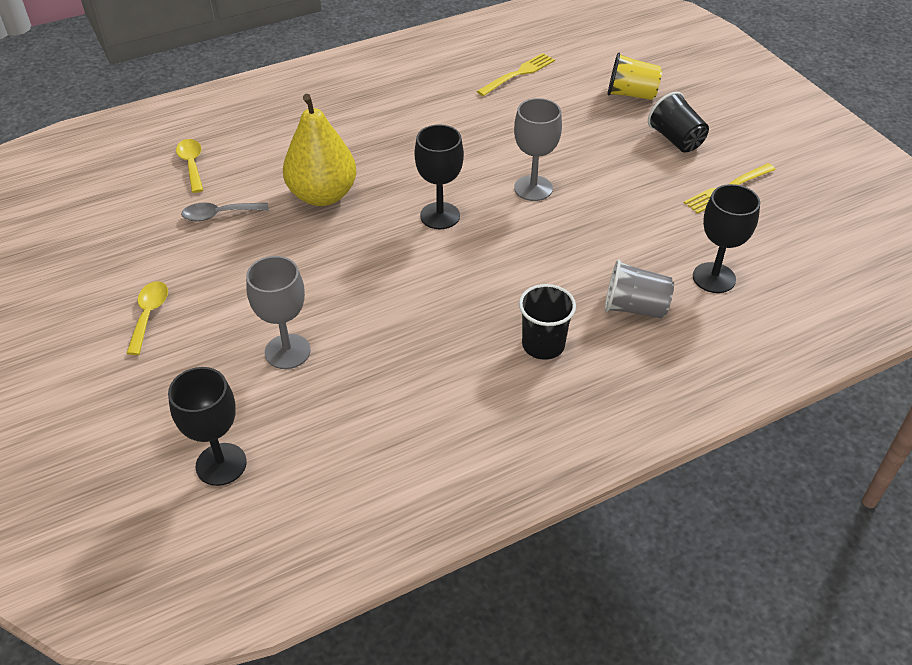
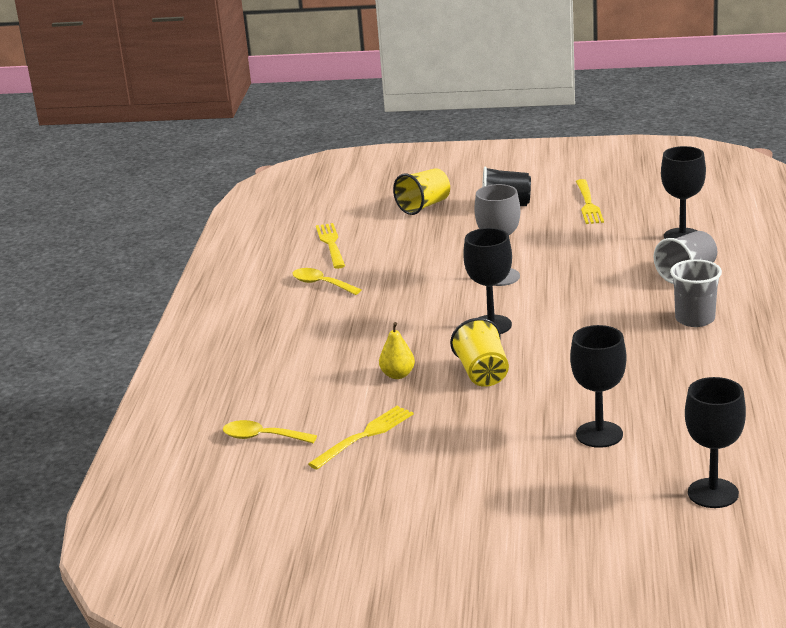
camera: 55 degrees left, 20 degrees down
(149, 315) = (478, 500): yellow spoon -> yellow spoon (321, 284)
(219, 215) = (365, 435): grey spoon -> yellow fork
(287, 351) = (599, 434): grey goblet -> black goblet
(322, 195) = (397, 375): yellow pear -> yellow pear, size x0.46
(353, 242) = (482, 373): none -> yellow cup
(543, 345) = (695, 319): black cup -> grey cup

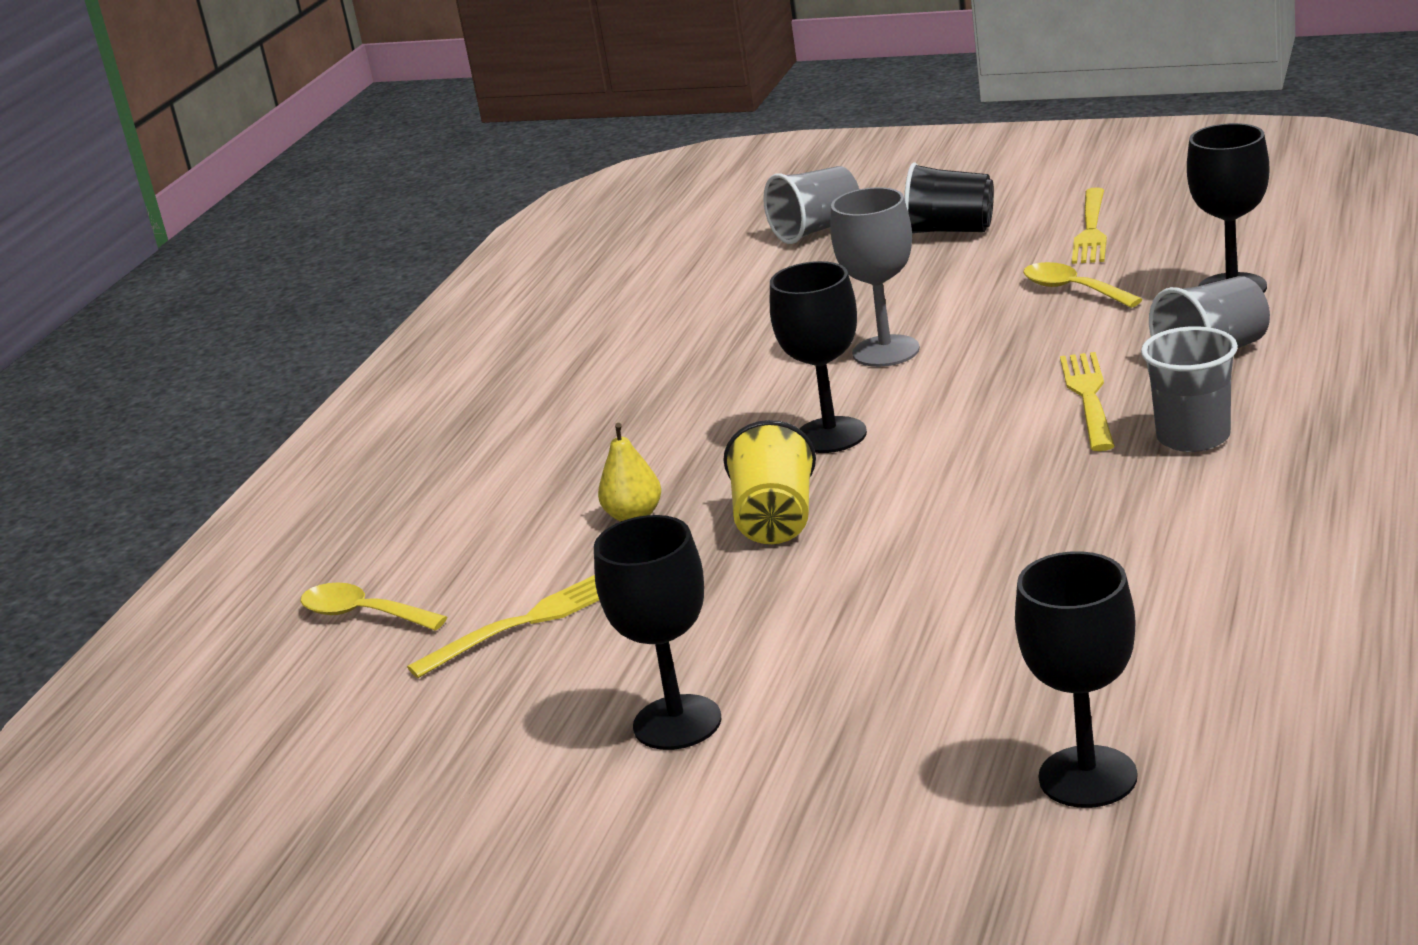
camera: 15 degrees right, 0 degrees up
(321, 284) = (591, 355): yellow spoon -> yellow spoon (1072, 289)
(331, 244) = (639, 290): yellow fork -> yellow fork (1088, 397)
(424, 206) = (817, 230): yellow cup -> grey cup
(599, 434) = (927, 645): black goblet -> black goblet (677, 723)

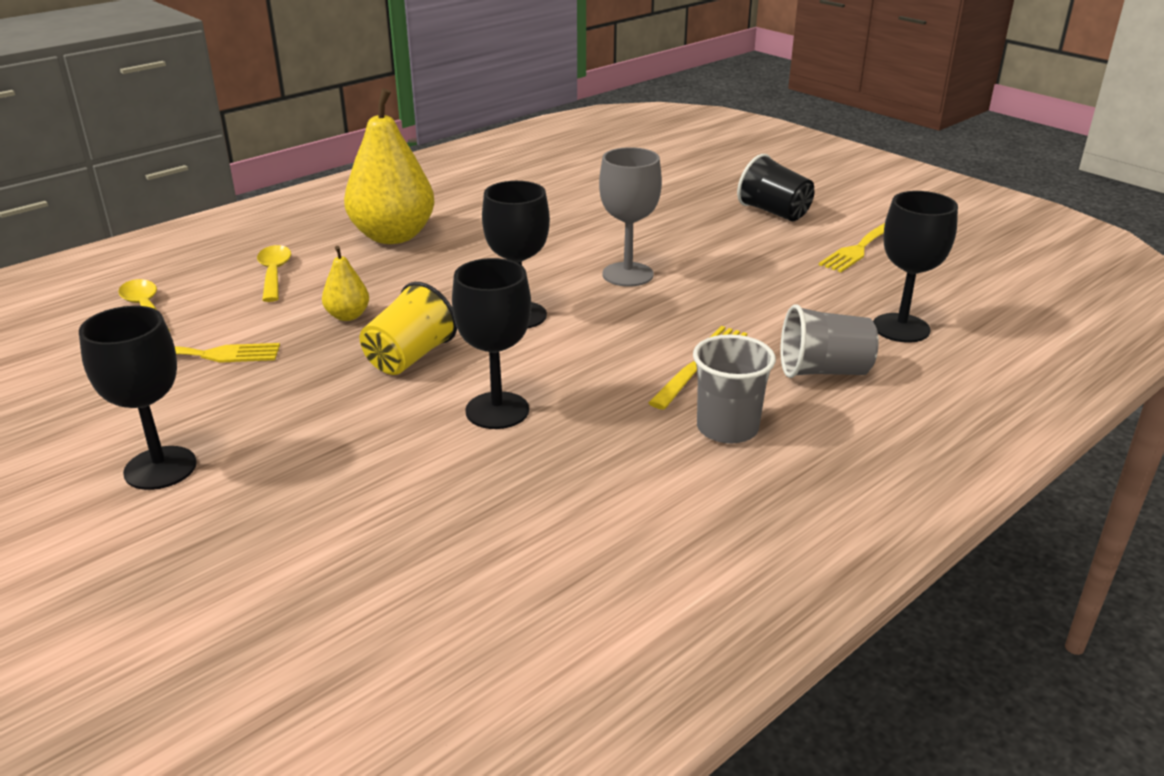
camera: 25 degrees right, 5 degrees up
(543, 423) = (393, 236): none -> yellow pear
(817, 230) = (699, 181): grey cup -> none
(1072, 289) = (794, 283): yellow spoon -> yellow spoon (274, 273)
(1087, 777) = (292, 667): black goblet -> black goblet (497, 410)

